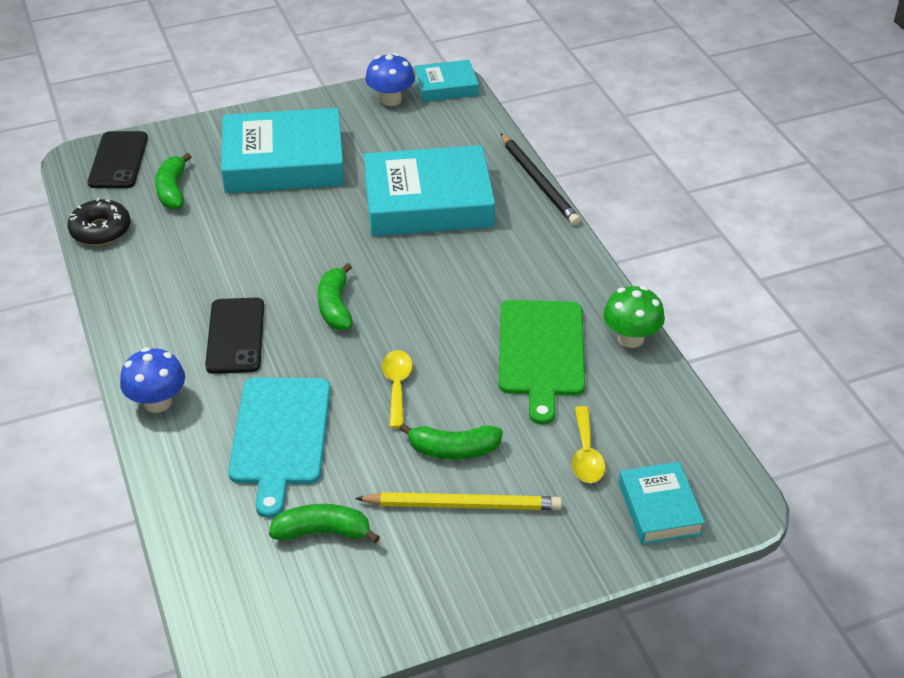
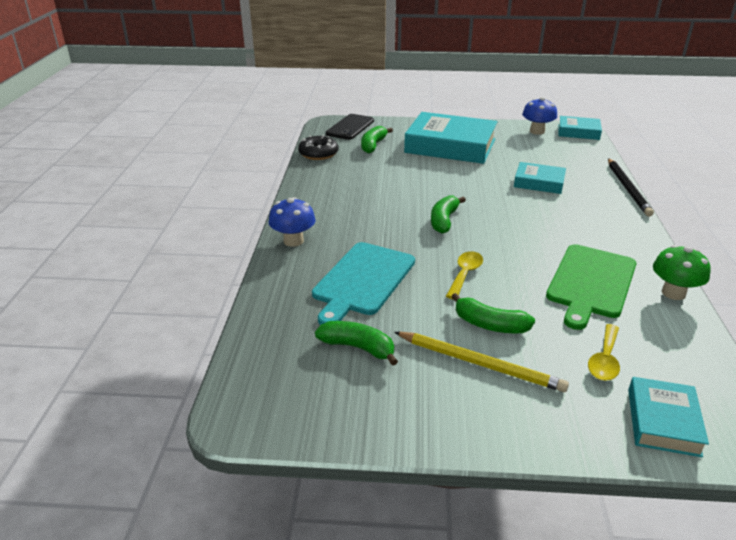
camera: 25 degrees right, 10 degrees down
(235, 336) = (367, 220): black phone -> none
(428, 202) = (539, 182): turquoise book -> turquoise book, size x0.52

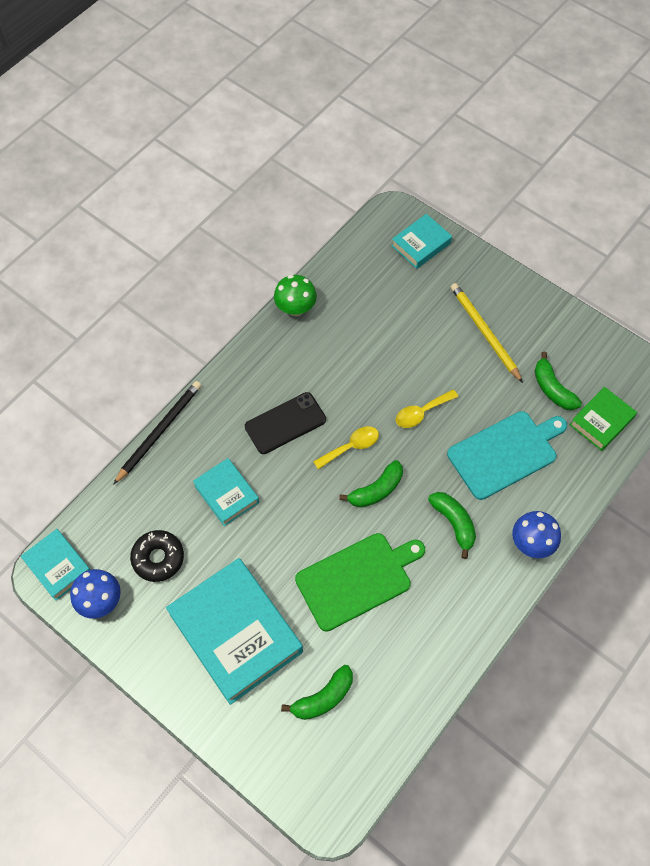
camera: 145 degrees left, 30 degrees up
(283, 344) = (601, 421): none -> green book
(318, 154) = (403, 718): black donut -> black donut (158, 558)
(350, 127) = (312, 778): black phone -> black phone (285, 423)
(489, 325) = (449, 356): green banana -> green banana (454, 523)
(591, 283) = (339, 349): green cutting board -> green cutting board (357, 579)
(604, 360) = (406, 292): yellow spoon -> yellow spoon (351, 447)

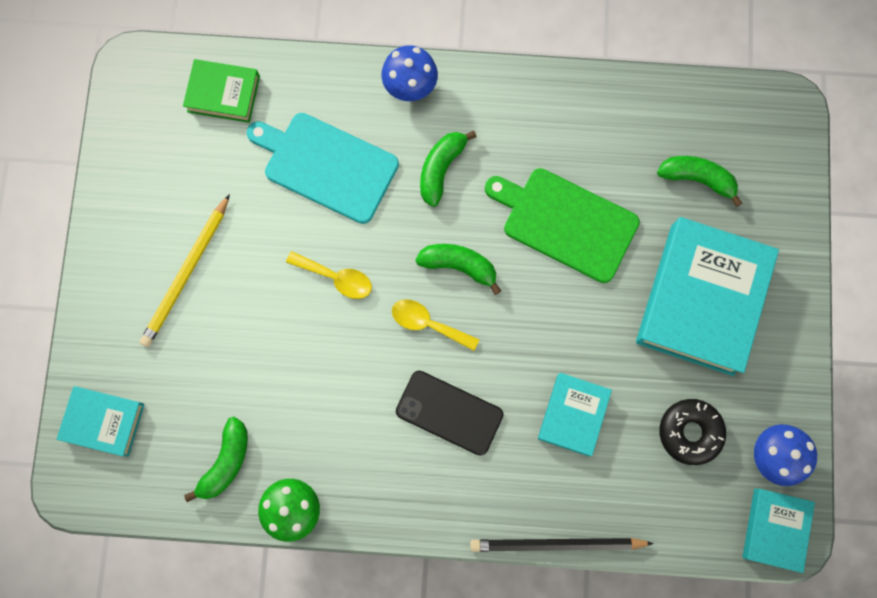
camera: 125 degrees left, 15 degrees up
(552, 389) = (215, 162): green banana -> green banana (226, 462)

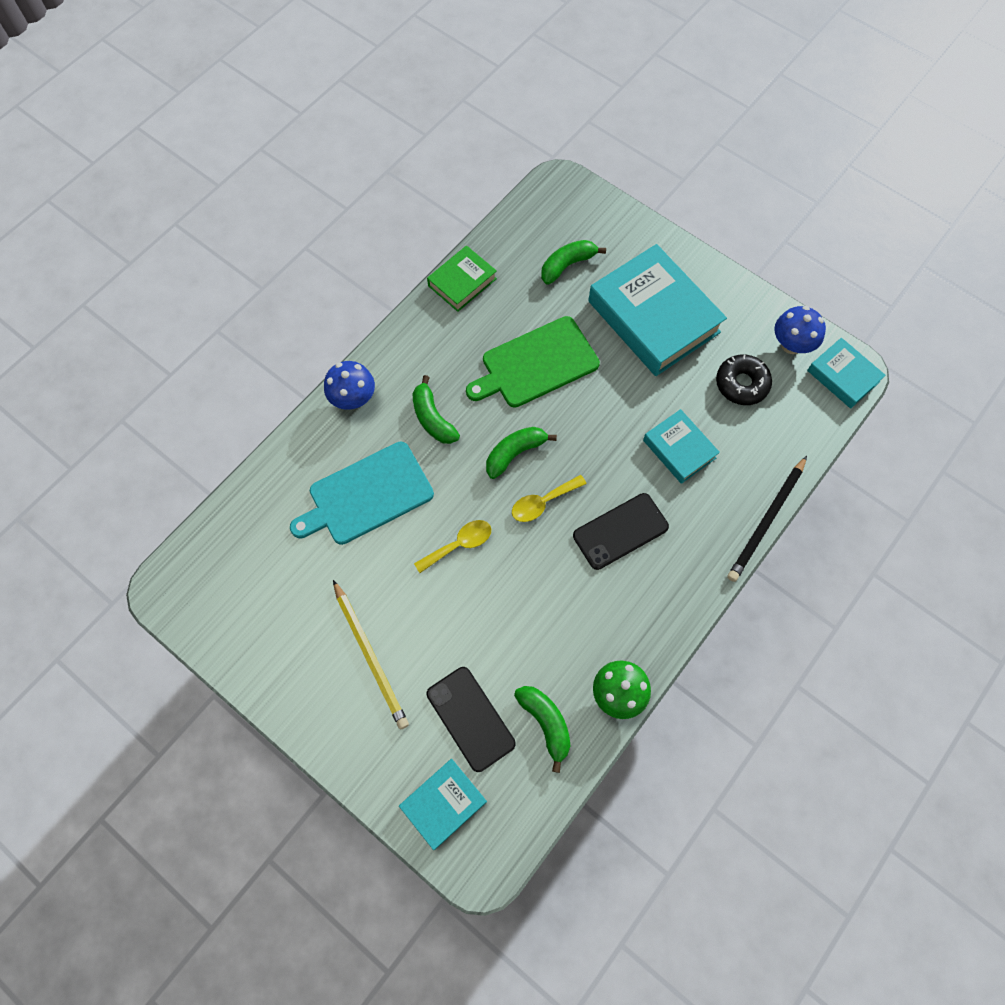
camera: 55 degrees left, 10 degrees down
(188, 395) = (470, 718): none -> black phone
(223, 94) = (248, 533): green book -> green book (462, 282)

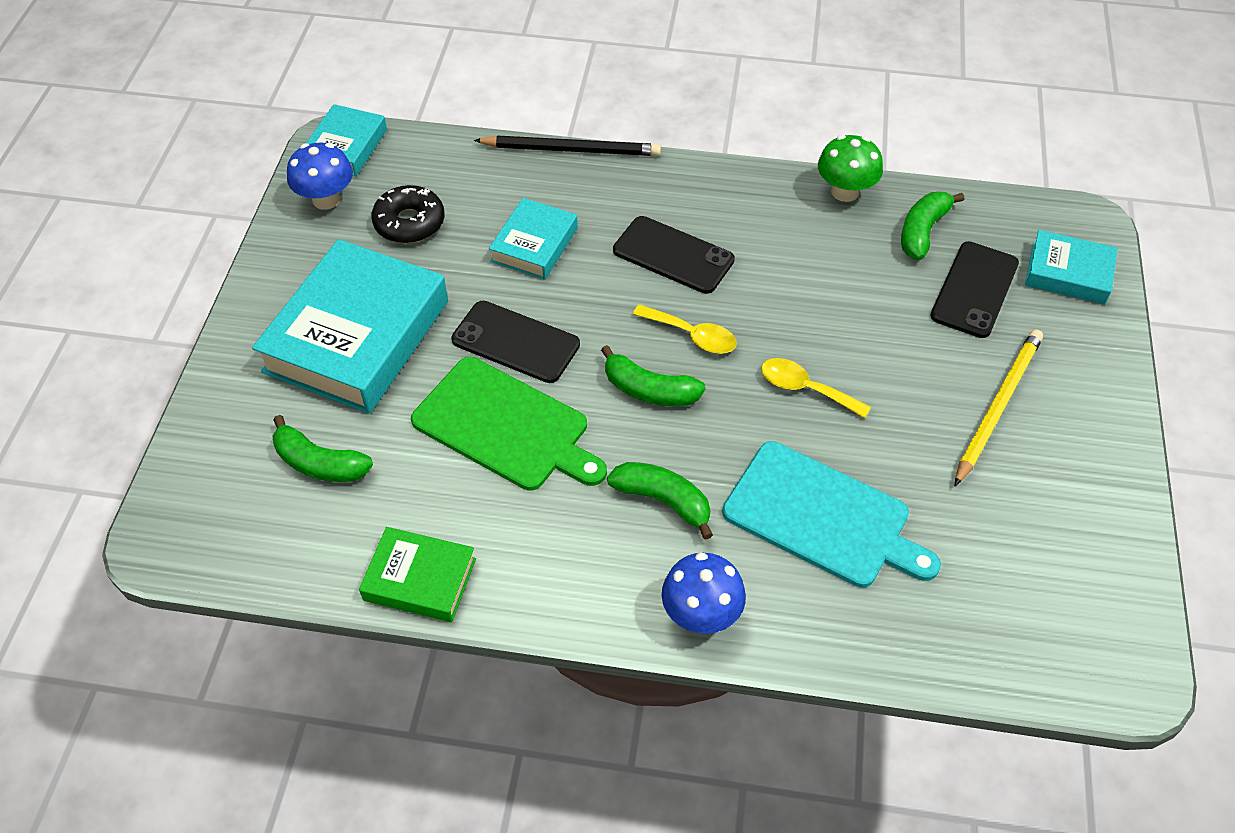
camera: 120 degrees left, 15 degrees down
(433, 418) = (663, 501): green banana -> green banana turned 90 degrees counterclockwise
(598, 398) = (515, 342): none -> black phone

